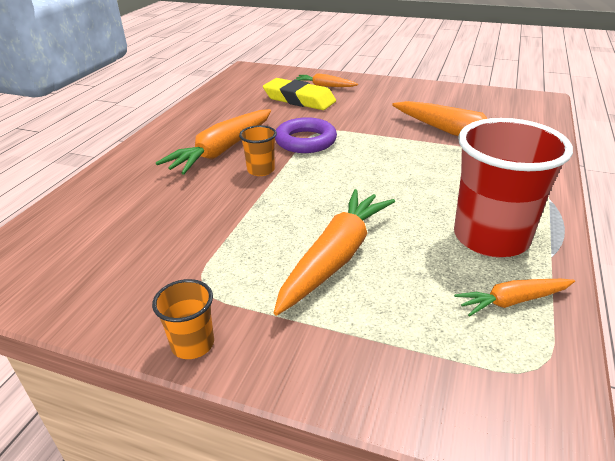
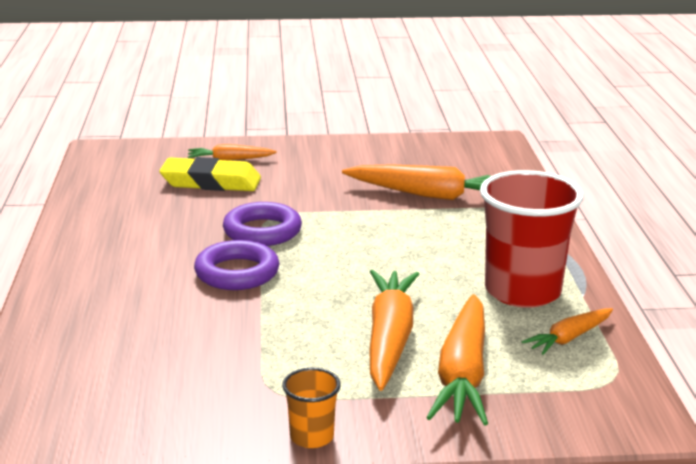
camera: 25 degrees left, 10 degrees down
(222, 150) = (168, 259): orange carrot -> orange carrot (463, 374)
(261, 170) = (237, 273): orange cup -> purple ring

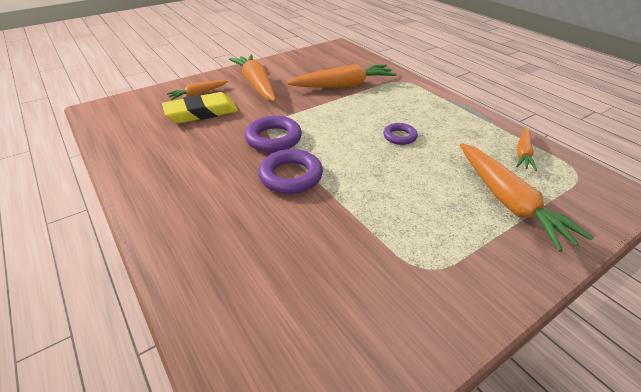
camera: 30 degrees left, 15 degrees up
(312, 437) = (494, 299): orange cup -> none
(389, 339) = (439, 192): orange carrot -> orange carrot (256, 84)
(423, 272) = (399, 136): none -> purple ring
(522, 291) = (463, 131): red cup -> none

